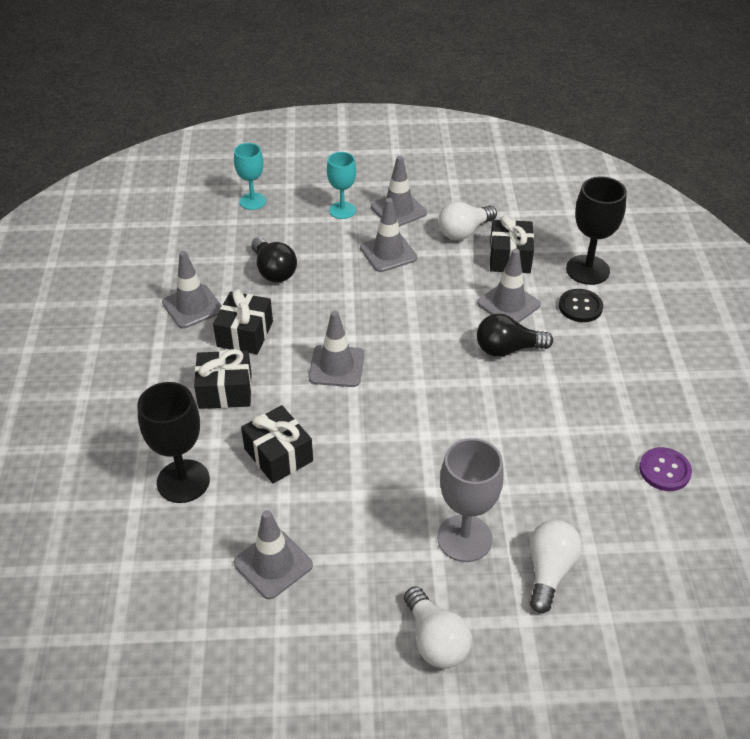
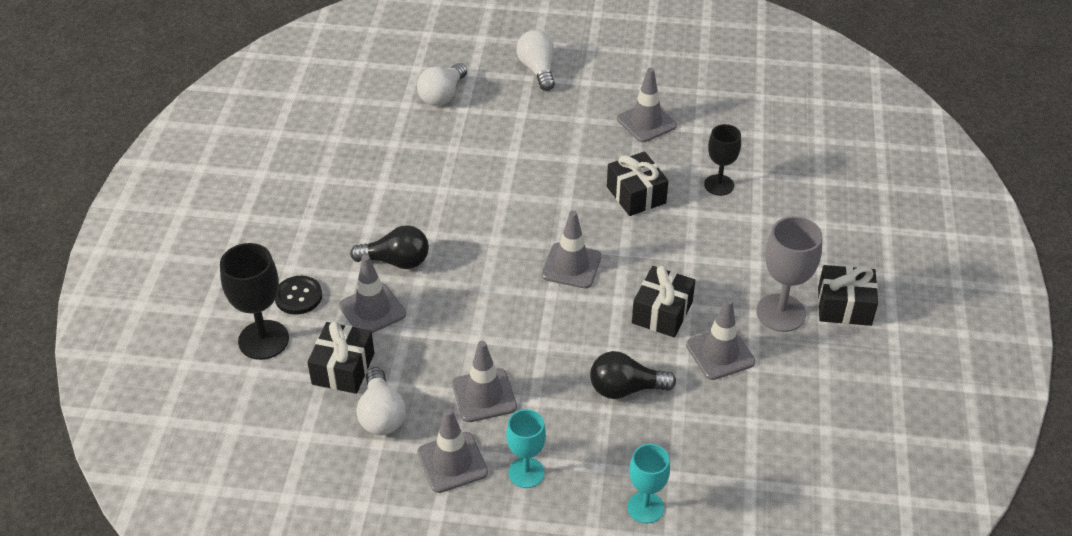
camera: 170 degrees left, 0 degrees up
(183, 481) = (719, 185): black goblet -> black goblet, size x0.66
(225, 391) = (683, 256): black gift -> black gift (844, 306)
(273, 271) = (625, 389): black light bulb -> black light bulb turned 75 degrees counterclockwise
(464, 231) = (381, 415): white light bulb -> white light bulb turned 105 degrees clockwise
(464, 538) = (497, 121): grey goblet -> grey goblet (781, 313)
(664, 470) = (315, 145): purple button -> none

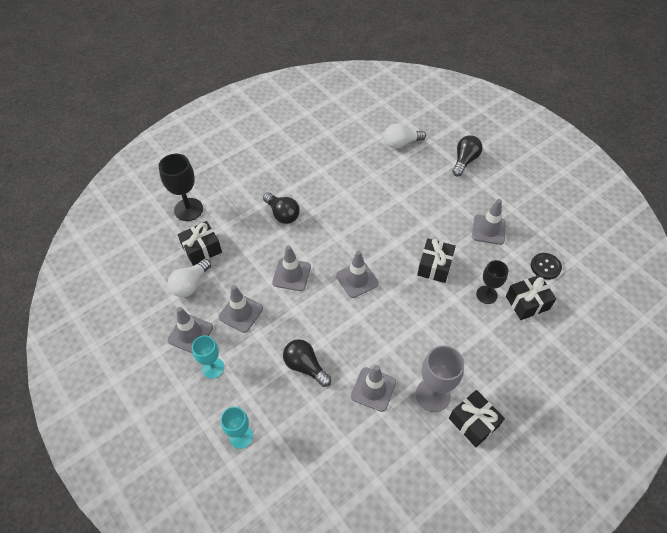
camera: 45 degrees right, 10 degrees up
(298, 296) = (224, 199): black button -> black button (545, 267)
(372, 310) = (245, 230): grey traffic cone -> grey traffic cone (291, 274)
(538, 70) = (464, 161): white light bulb -> black light bulb
(662, 312) = (371, 341): black gift -> black gift (527, 303)

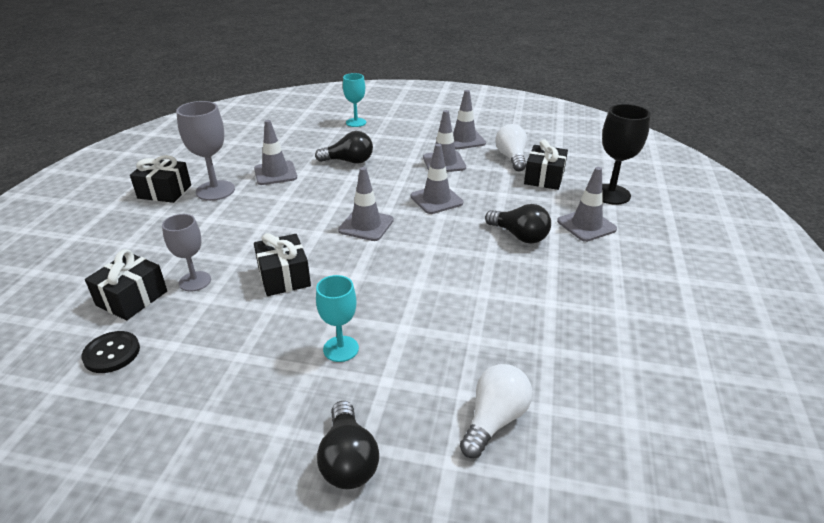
camera: 140 degrees right, 20 degrees down
(213, 368) = (420, 135): turquoise goblet -> turquoise goblet (341, 349)
(282, 214) = (519, 236): black light bulb -> black light bulb turned 150 degrees counterclockwise
(486, 295) = (195, 281): black goblet -> grey goblet
(488, 230) = (230, 358): grey traffic cone -> grey traffic cone (586, 225)

